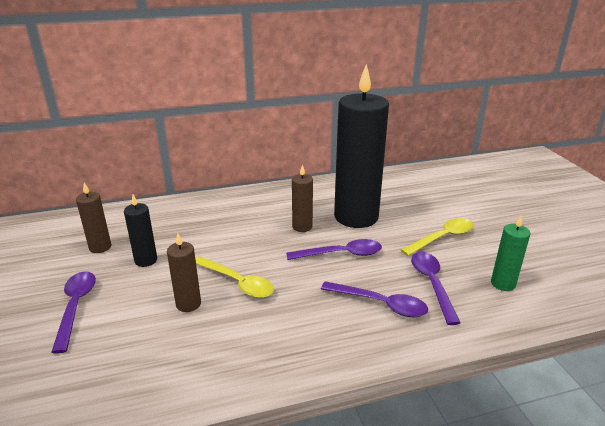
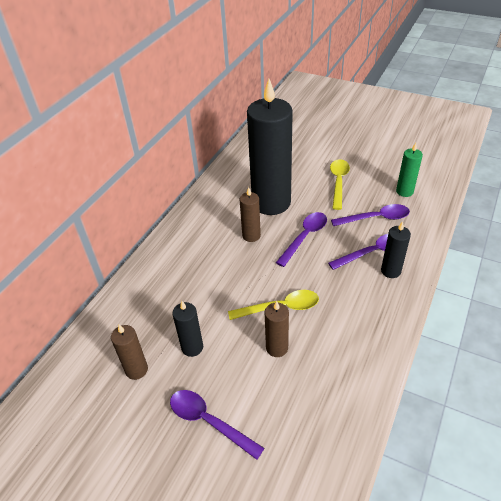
camera: 45 degrees left, 15 degrees up
(372, 329) = (390, 271): none -> black candle
(432, 283) = (376, 218): purple spoon -> purple spoon turned 135 degrees clockwise

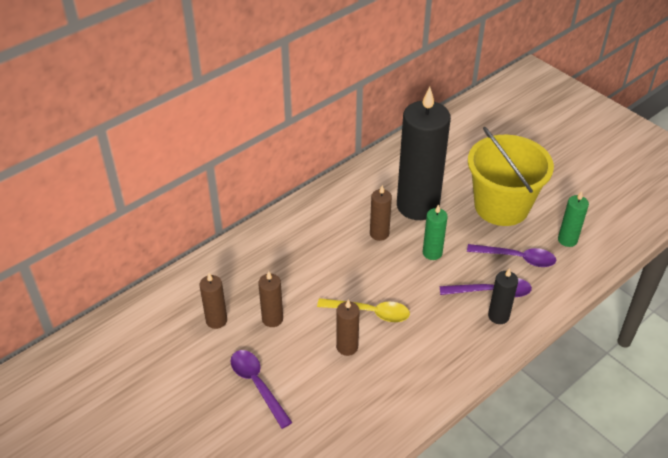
camera: 20 degrees right, 0 degrees up
(192, 347) = (272, 319): black candle -> brown candle
(305, 237) = (432, 253): purple spoon -> green candle
(338, 182) = (501, 206): yellow spoon -> yellow bucket

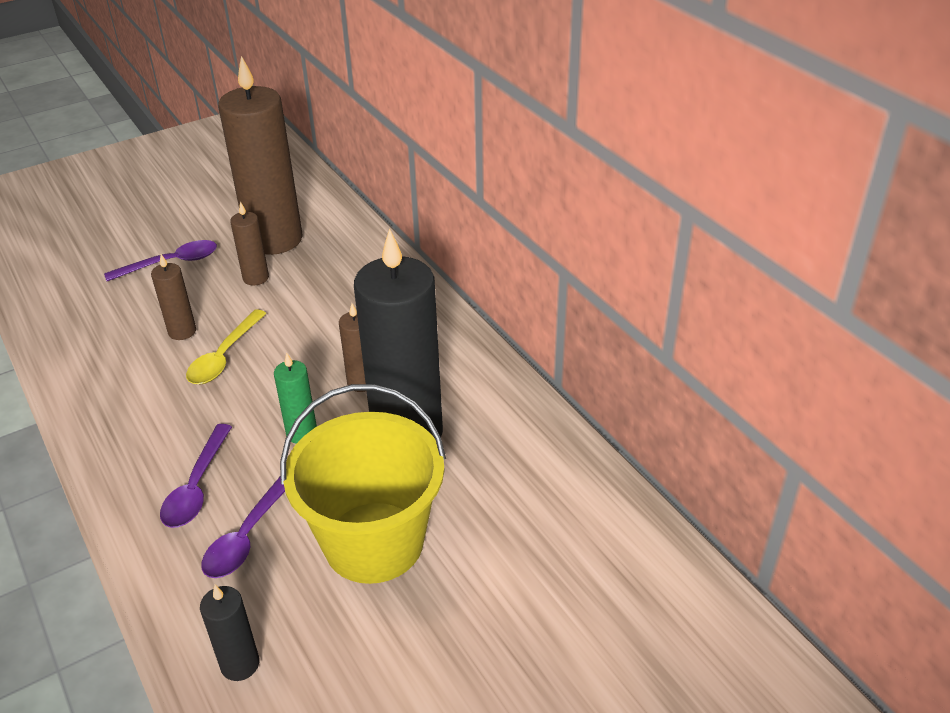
camera: 100 degrees right, 5 degrees down
(216, 320) = (274, 239): brown candle -> brown candle, size x2.27
(498, 316) = (149, 485): black candle -> black candle (240, 664)
(567, 240) = (259, 621): green candle -> none

